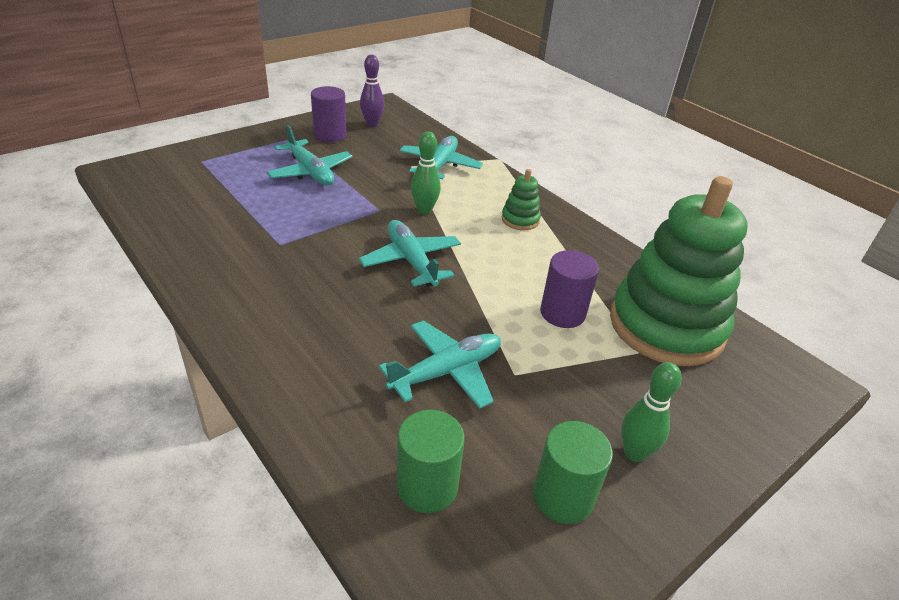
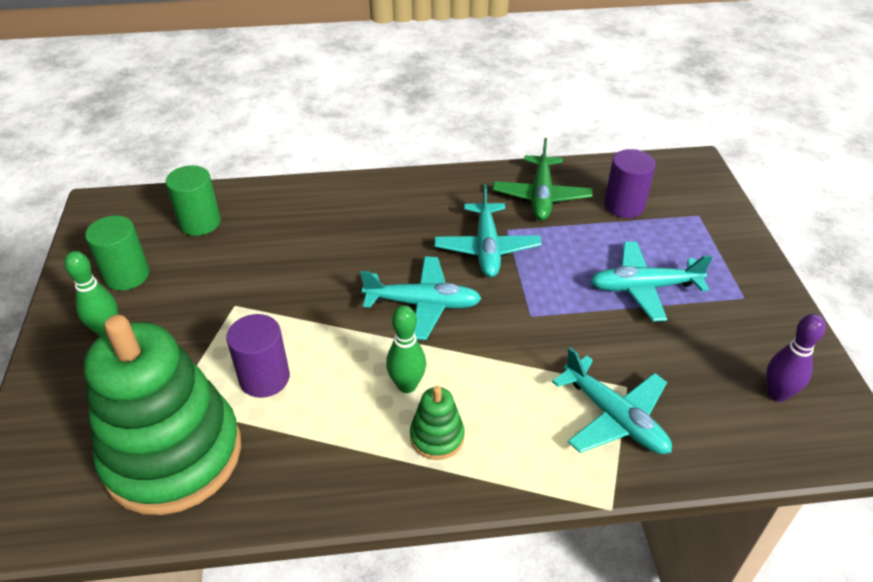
camera: 125 degrees right, 5 degrees up
(213, 237) = (541, 196): none -> green plane
(330, 135) = (746, 335): purple cylinder -> purple cylinder (624, 205)
(424, 210) = (509, 353): green bowling pin -> green bowling pin (407, 385)
(447, 371) = (273, 268): turquoise plane -> turquoise plane (487, 248)

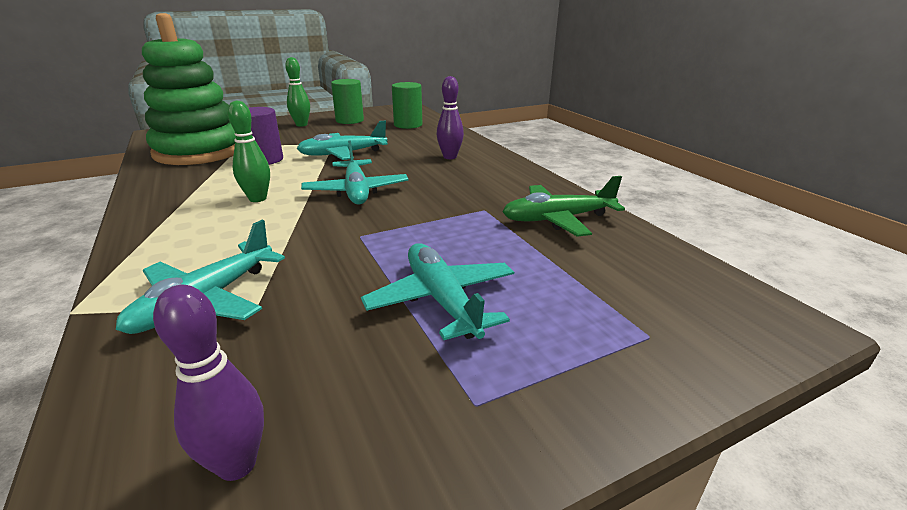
camera: 70 degrees right, 15 degrees down
(356, 217) = (450, 157): none -> purple bowling pin
(437, 437) = (197, 217): green stacking toy -> none
(487, 248) = (448, 205): turquoise plane -> turquoise plane (342, 154)
(624, 205) = (599, 270): purple cylinder -> none

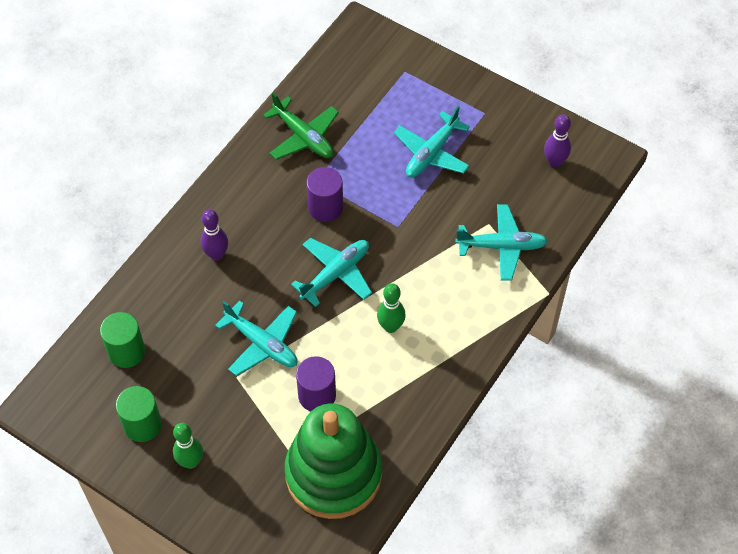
camera: 120 degrees left, 30 degrees up
(441, 206) = (325, 207): none -> purple cylinder

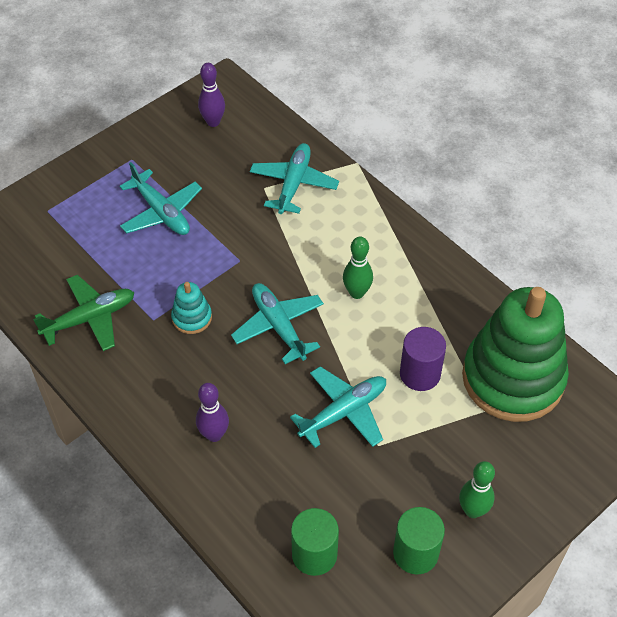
camera: 75 degrees left, 5 degrees down
(325, 207) = (192, 318): purple cylinder -> turquoise stacking toy

